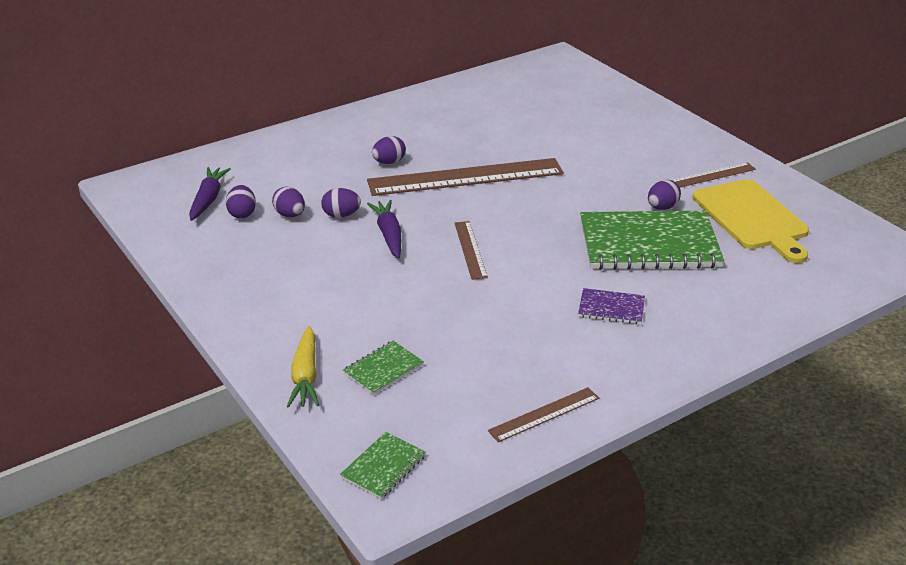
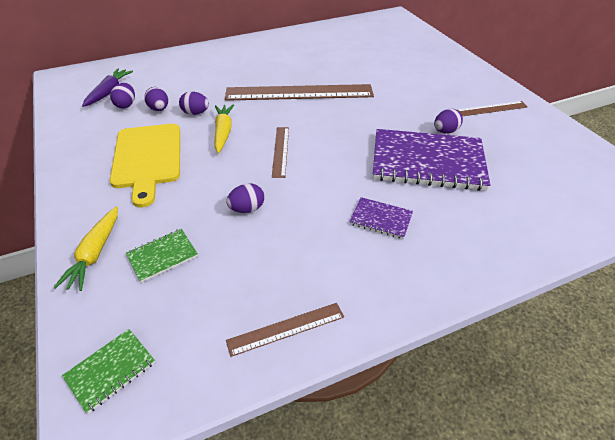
camera: 10 degrees right, 10 degrees up
(389, 162) = (248, 77): purple egg -> purple egg (247, 209)
(389, 235) = (223, 132): purple carrot -> yellow carrot
(649, 244) = (427, 162): green notebook -> purple notebook
(752, 218) = (520, 148): yellow cutting board -> yellow cutting board (147, 158)

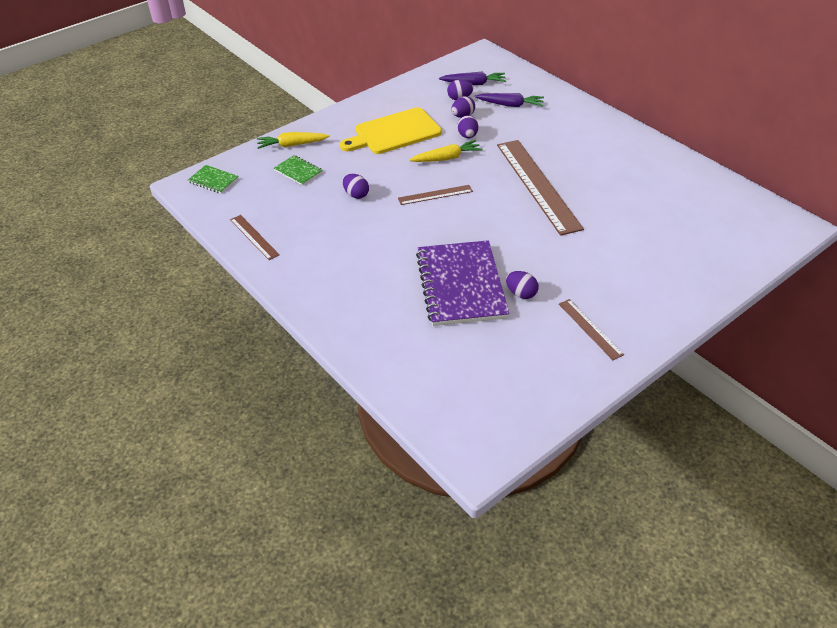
camera: 75 degrees right, 0 degrees up
(166, 81) = (510, 105): none -> purple carrot
(381, 219) = (370, 265): purple notebook -> none

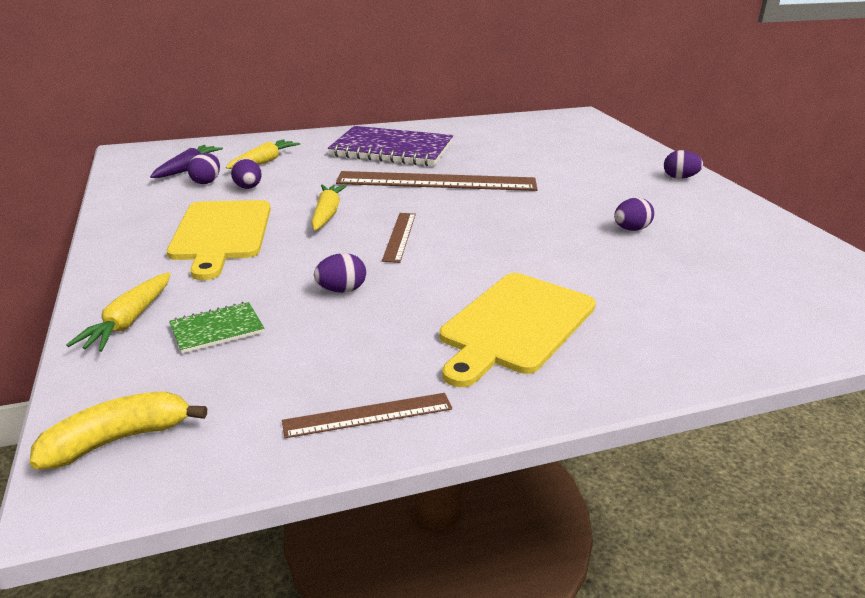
camera: 70 degrees left, 15 degrees down
(213, 180) = (119, 439): green notebook -> yellow banana
(354, 264) = (515, 325): none -> yellow cutting board
(461, 285) = (600, 258): purple notebook -> purple notebook (392, 150)
(467, 136) = (295, 194): purple egg -> purple egg (679, 178)
(510, 105) = (264, 162): purple carrot -> yellow carrot
(590, 329) = (701, 210): brown ruler -> none

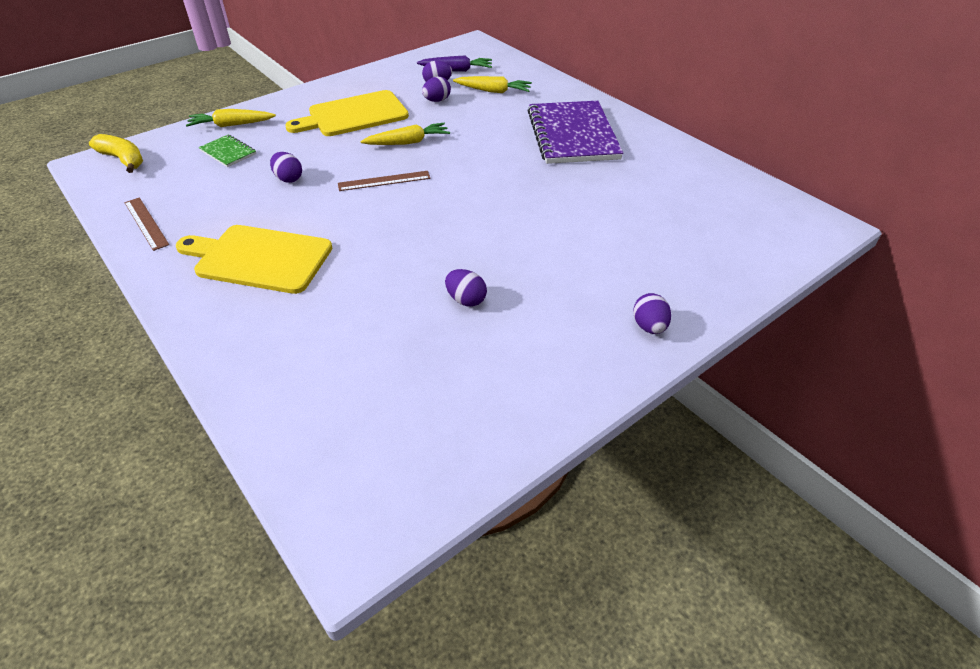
camera: 70 degrees right, 15 degrees up
(436, 181) = (510, 173): brown ruler -> none

